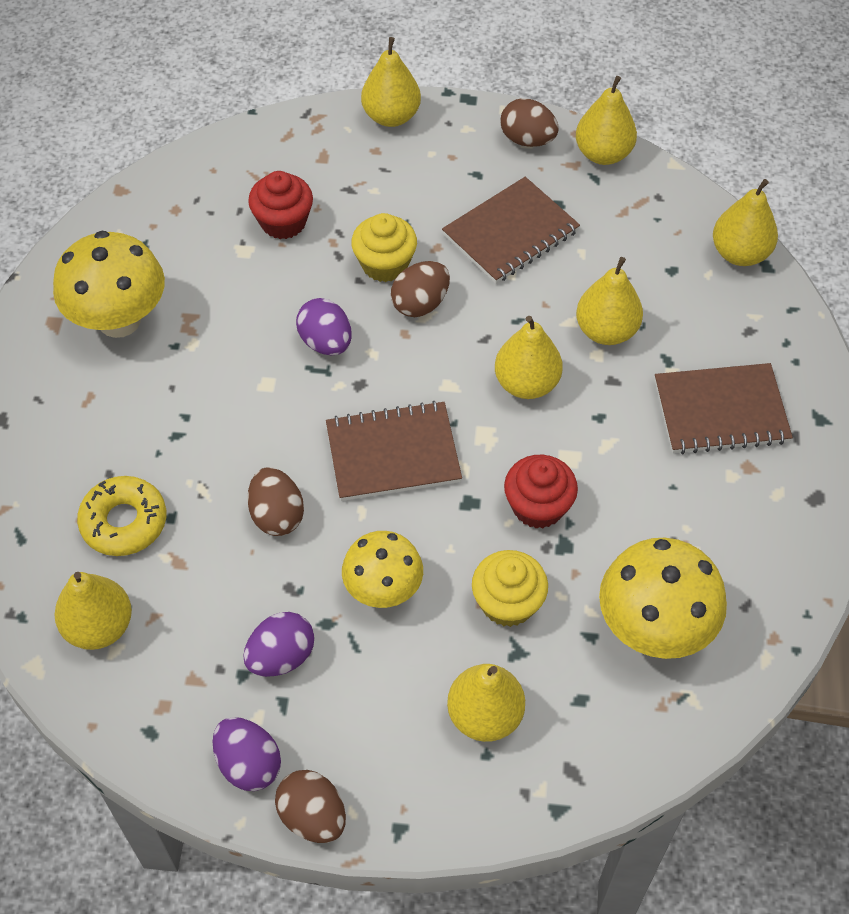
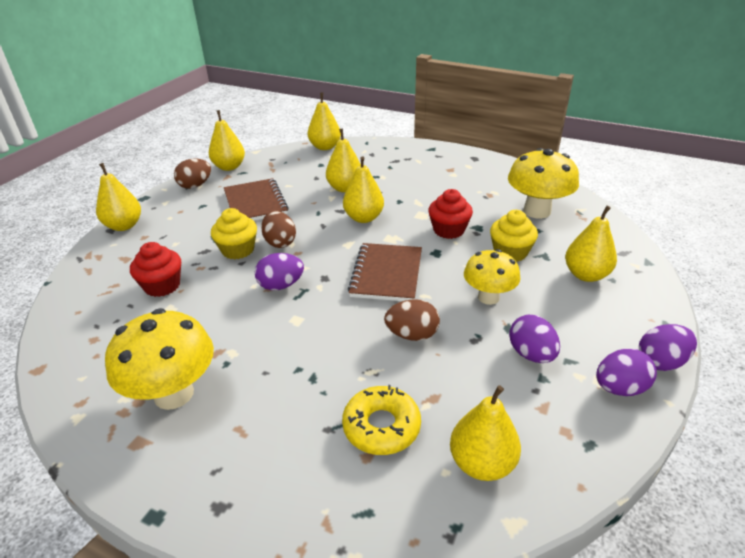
camera: 70 degrees left, 20 degrees down
(313, 816) = (661, 362): brown egg -> purple egg
(721, 411) = (414, 169): brown notebook -> none

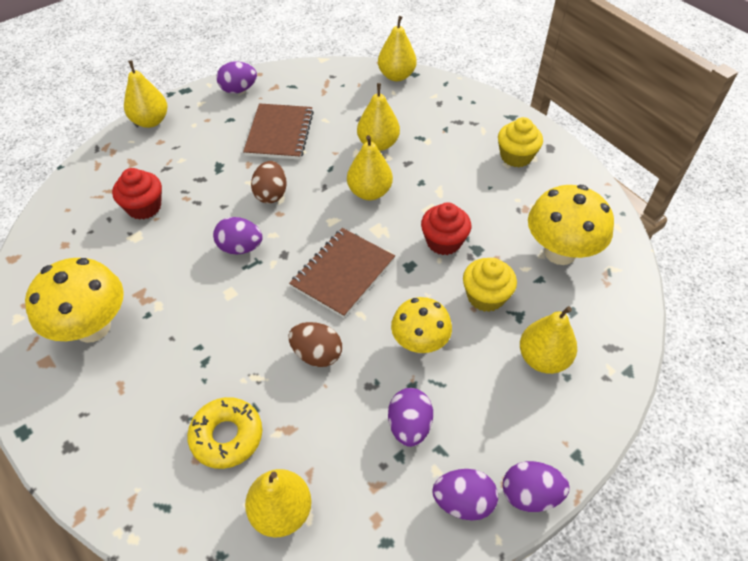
camera: 25 degrees right, 15 degrees up
(195, 185) = (238, 90): brown egg -> purple egg
(229, 167) = (284, 74): yellow pear -> none
(238, 250) = (229, 189): yellow cupcake -> yellow cupcake (516, 156)

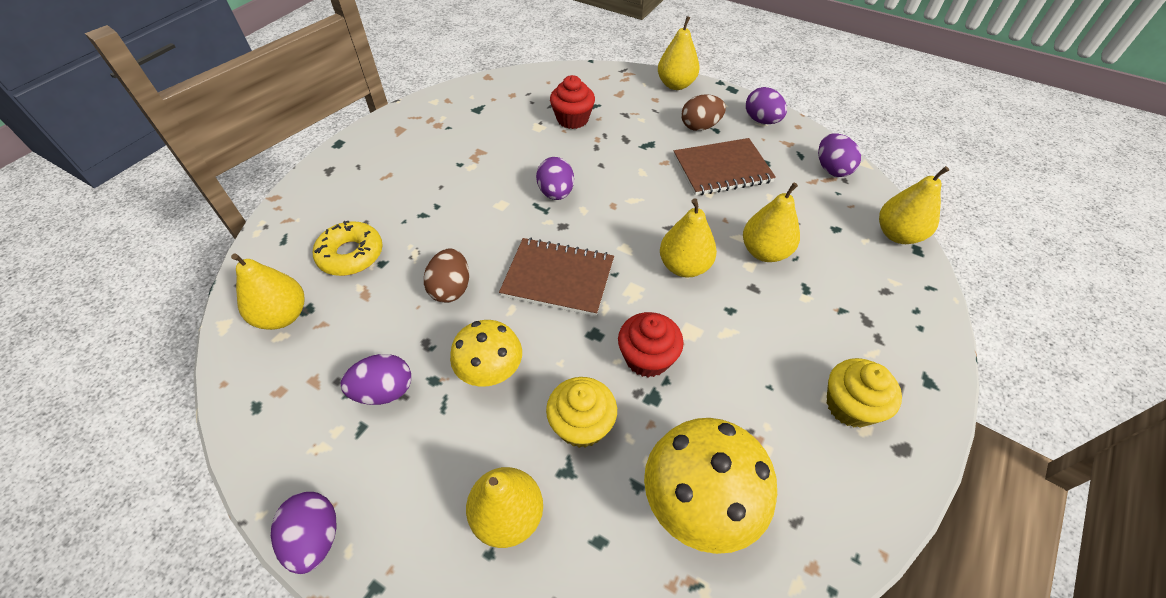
camera: 70 degrees right, 0 degrees up
(93, 327) = (437, 140): yellow mushroom -> none
(271, 194) = (634, 191): brown egg -> brown egg (700, 126)
(463, 502) = (302, 466): purple egg -> purple egg (832, 169)

